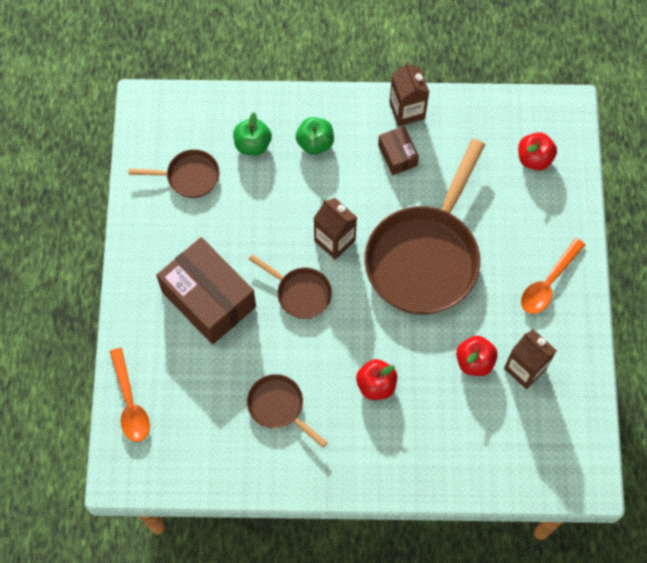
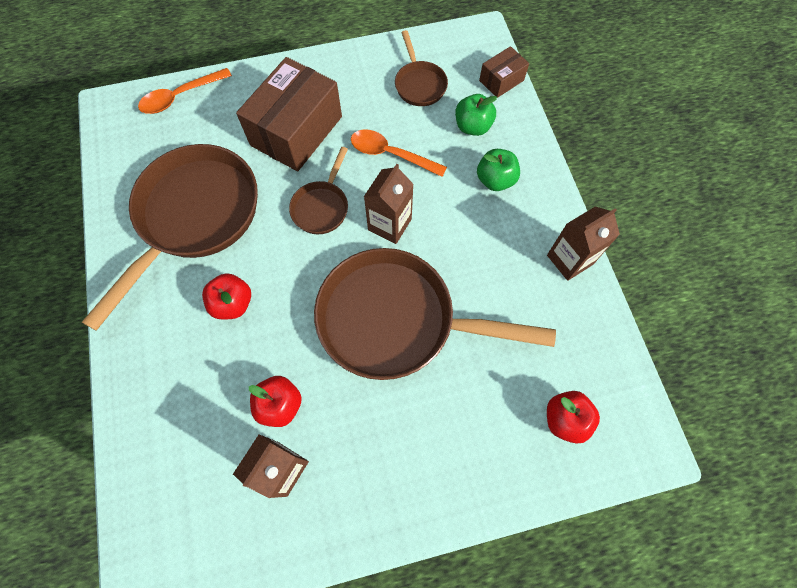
camera: 75 degrees right, 0 degrees up
(279, 407) = (194, 217): brown pan -> brown pan, size x2.13
(397, 155) = (511, 262): brown box -> brown box (501, 80)
(548, 283) = (402, 474): orange spoon -> orange spoon (391, 154)

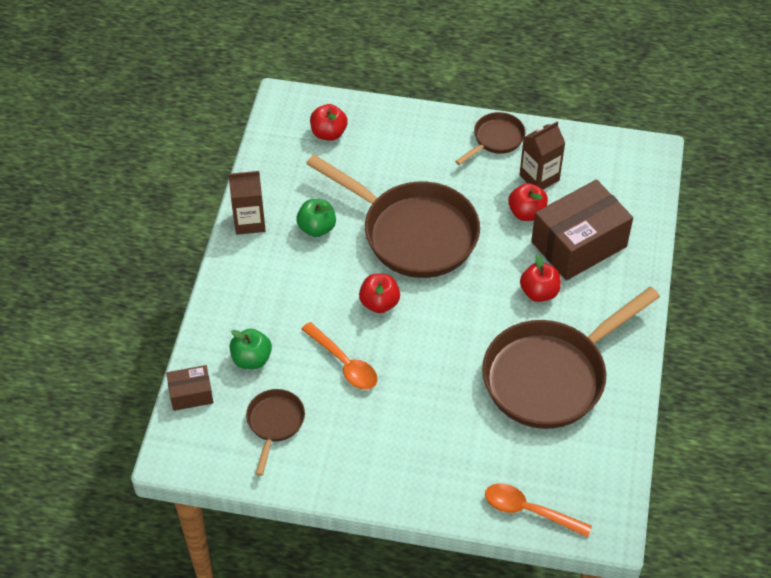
camera: 155 degrees left, 15 degrees down
(180, 96) = (529, 511): orange spoon -> orange spoon turned 150 degrees counterclockwise
(296, 131) = (423, 422): brown box -> brown box (578, 244)
(322, 207) = (431, 340): brown pan -> brown pan (495, 139)
(389, 224) = (379, 303): brown carton -> red apple
(495, 180) = (265, 303): green apple -> green apple (317, 228)

